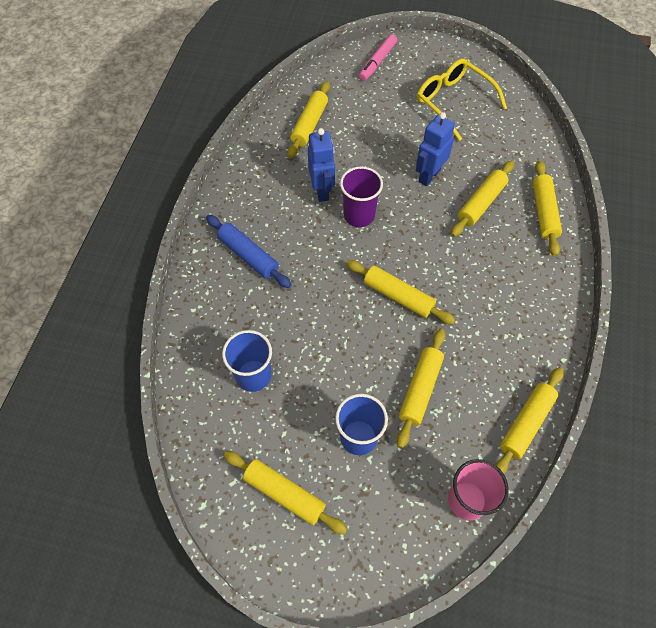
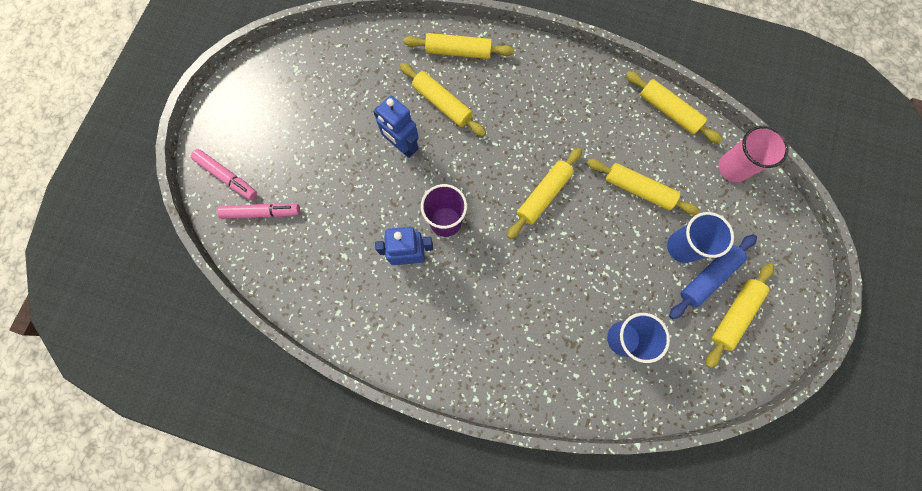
camera: 85 degrees left, 15 degrees up
(248, 255) = (486, 339): blue rolling pin -> blue rolling pin (708, 277)
(309, 125) = (312, 262): yellow rolling pin -> none
(349, 87) = (262, 212): none -> pink marker
(453, 102) = (304, 106): yellow glasses -> none

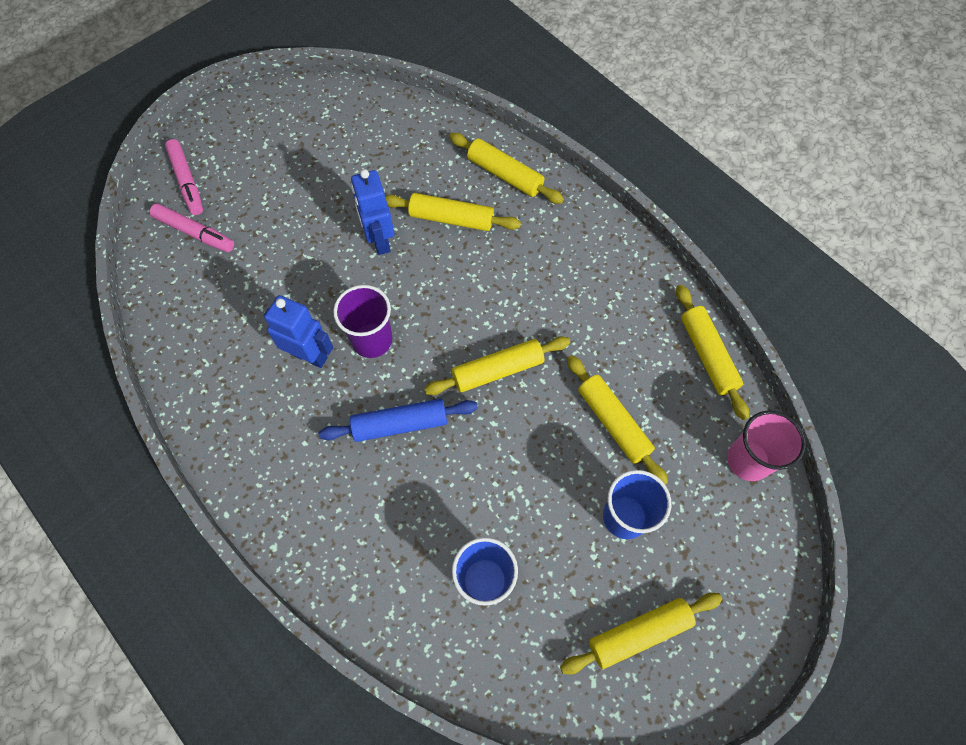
camera: 30 degrees right, 10 degrees down
(442, 104) = (451, 218): yellow rolling pin -> yellow rolling pin turned 60 degrees counterclockwise
(708, 277) = (634, 570): blue rolling pin -> blue rolling pin (400, 424)

